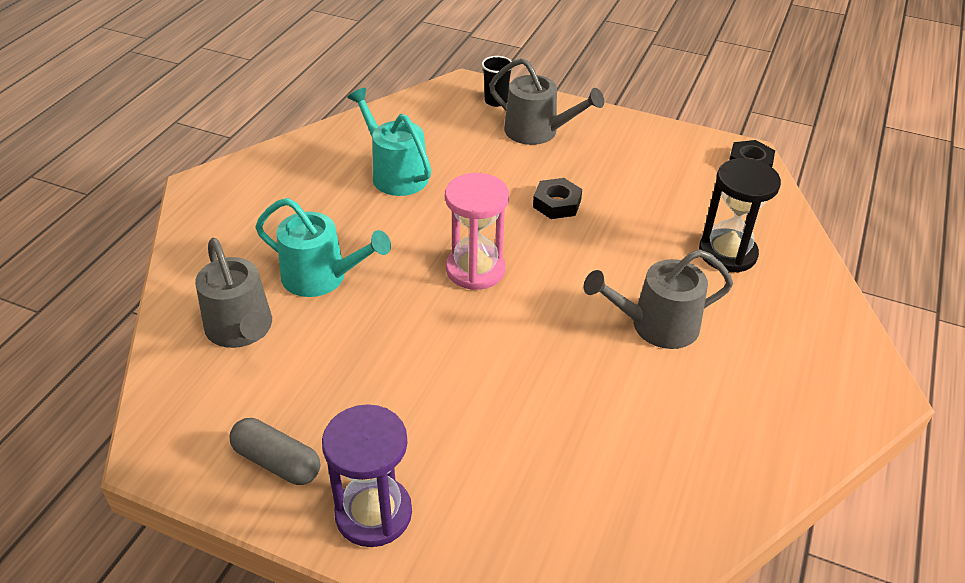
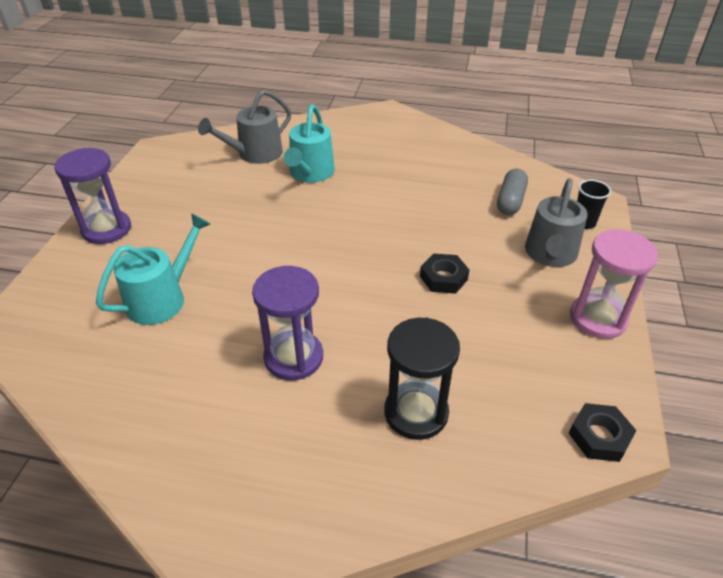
camera: 80 degrees right, 0 degrees up
(277, 462) = (149, 187): grey capsule -> grey capsule (510, 201)
(395, 174) = (440, 185): turquoise watering can -> turquoise watering can (162, 299)
(475, 269) = (338, 241): pink hourglass -> pink hourglass (598, 318)
(657, 325) = (293, 357): grey watering can -> purple hourglass

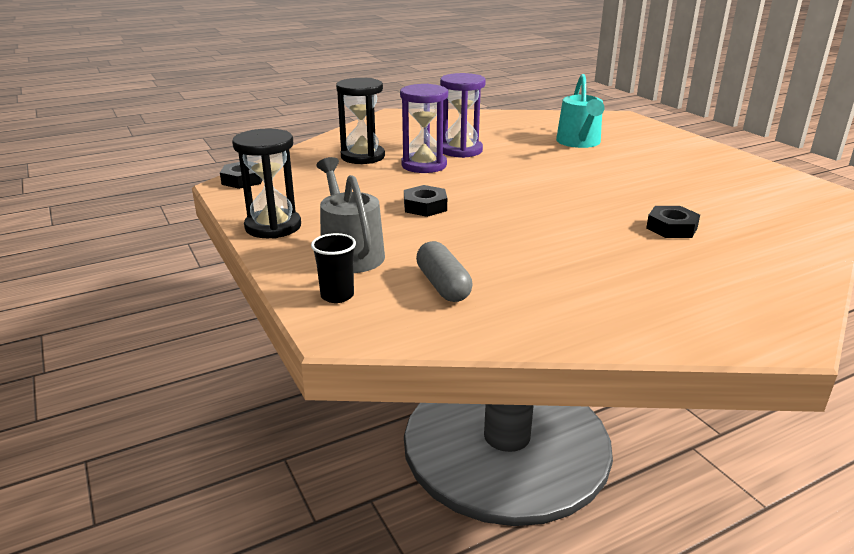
camera: 140 degrees right, 15 degrees down
(106, 229) = (694, 150): purple hourglass -> purple hourglass (424, 165)
(255, 154) = (755, 222): grey watering can -> none
(310, 173) = (671, 228): turquoise watering can -> black nut
(598, 318) = (273, 227): pink hourglass -> black hourglass

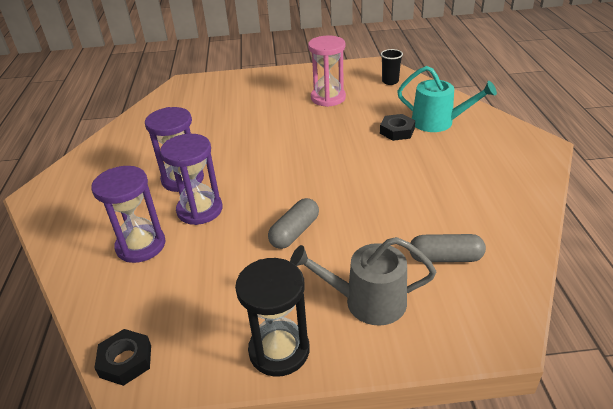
camera: 65 degrees left, 10 degrees up
(337, 296) = (445, 325): black cup -> black cup (390, 81)
(363, 157) = (141, 245): black hourglass -> purple hourglass
(425, 206) = (295, 232): black nut -> grey capsule
(579, 142) = (221, 117): turquoise watering can -> turquoise watering can (437, 122)
(692, 180) = (328, 98): none -> pink hourglass

